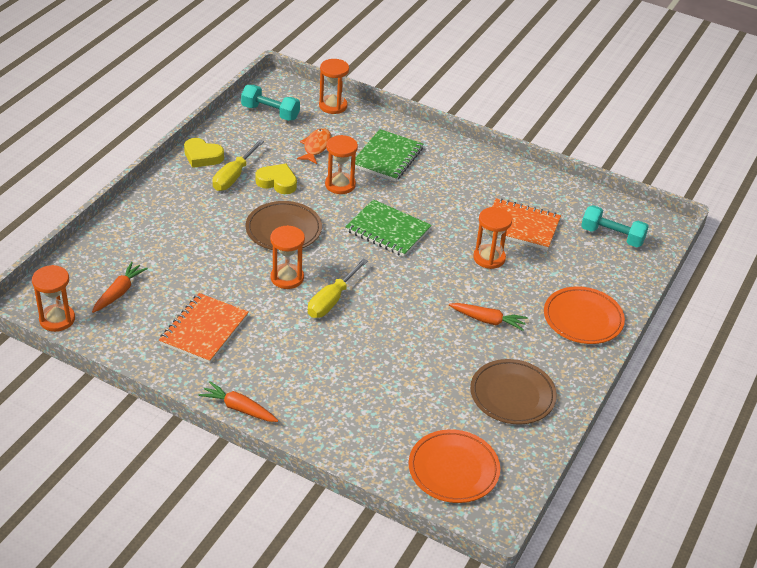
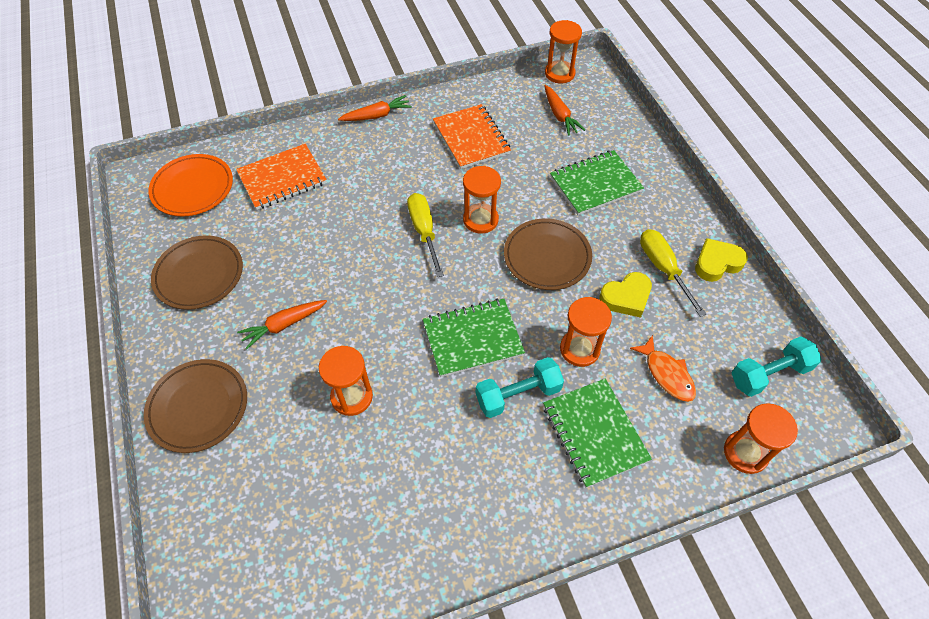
camera: 135 degrees right, 15 degrees up
(184, 238) = (595, 184): none -> green notebook
(521, 226) = (364, 474): orange notebook -> orange notebook (282, 179)
(583, 319) = (198, 407): orange plate -> brown plate
(612, 236) = (254, 565): turquoise dumbbell -> turquoise dumbbell (518, 395)

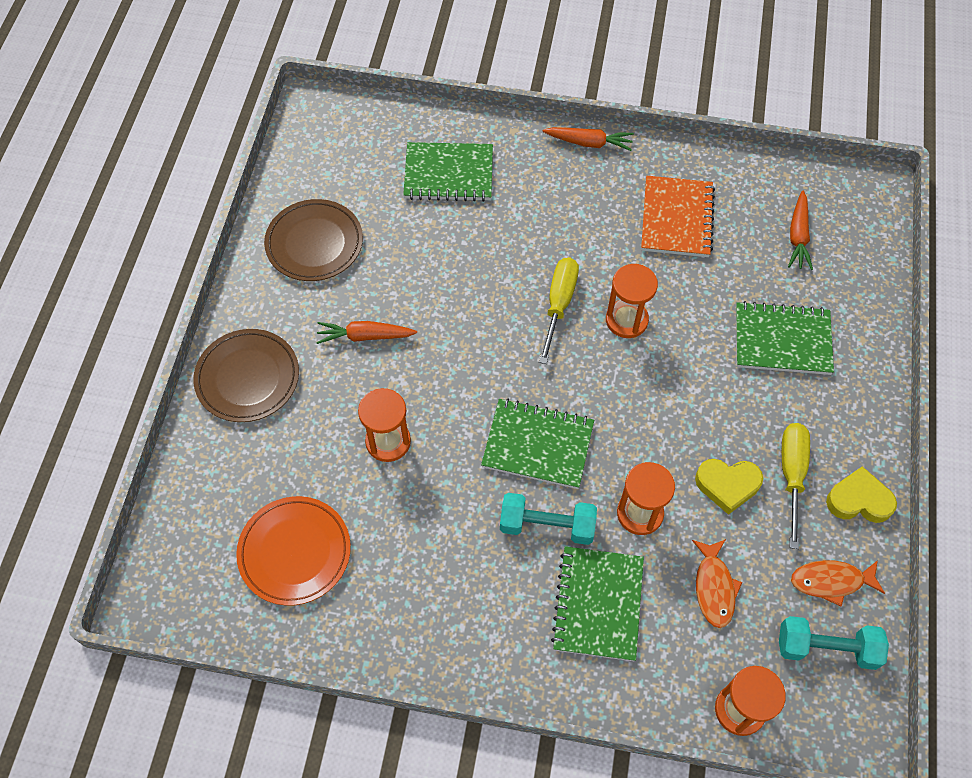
camera: 30 degrees right, 5 degrees up
(193, 188) = (355, 144): orange plate -> orange plate (295, 552)
(282, 179) = (448, 174): orange notebook -> green notebook
(547, 257) = (671, 397): brown plate -> none
(559, 73) = (834, 182): orange hourglass -> none
(739, 326) = (831, 581): none -> orange fish

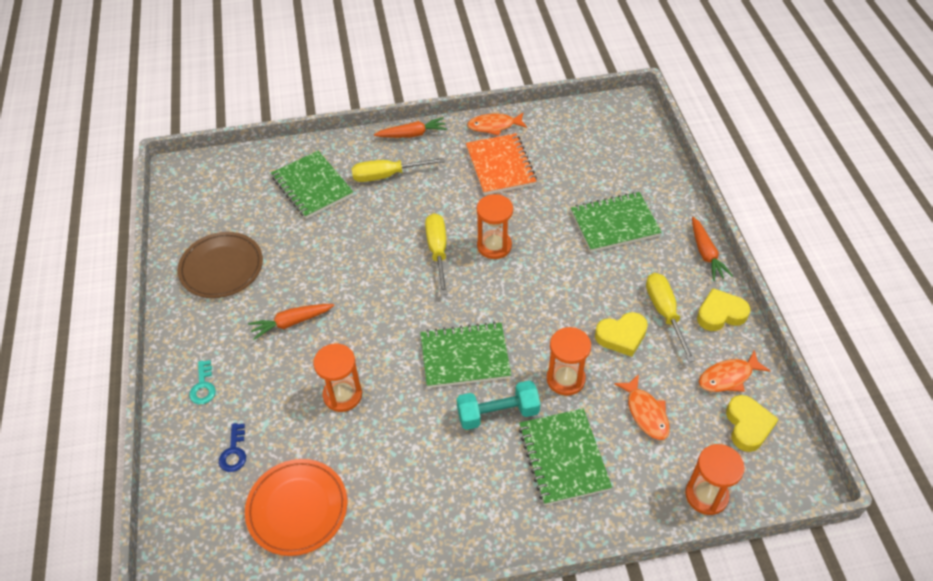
camera: 20 degrees left, 10 degrees down
(247, 378) = (203, 386): brown plate -> turquoise key
(253, 464) = (234, 452): none -> blue key
(448, 174) = (312, 186): green notebook -> green notebook turned 75 degrees clockwise
(538, 188) = (387, 175): none -> yellow screwdriver
(691, 163) = (494, 126): none -> orange fish
(798, 236) = (593, 152): orange carrot -> orange carrot (706, 254)
(826, 648) = (748, 426): turquoise dumbbell -> yellow heart

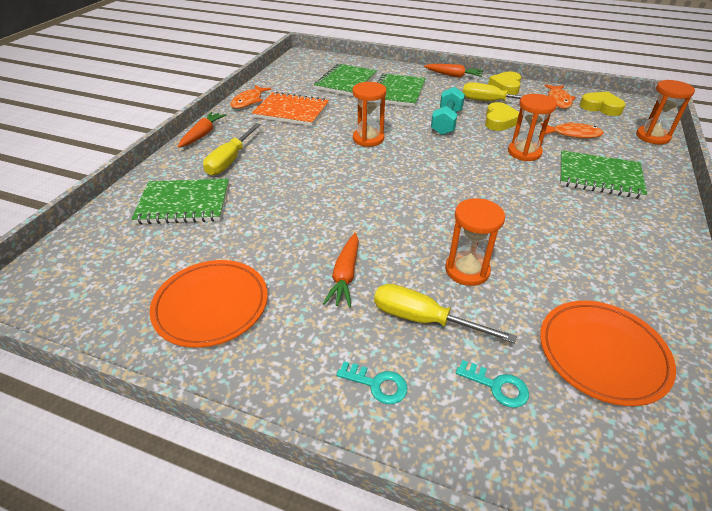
camera: 60 degrees left, 10 degrees down
(221, 268) = (211, 305): brown plate -> orange plate
(234, 452) = (497, 386): blue key -> turquoise key
(437, 251) = (345, 164): yellow screwdriver -> yellow screwdriver (423, 319)
(465, 356) = (471, 187): green notebook -> green notebook (346, 82)
(498, 413) = (540, 191): turquoise dumbbell -> turquoise dumbbell (446, 122)

